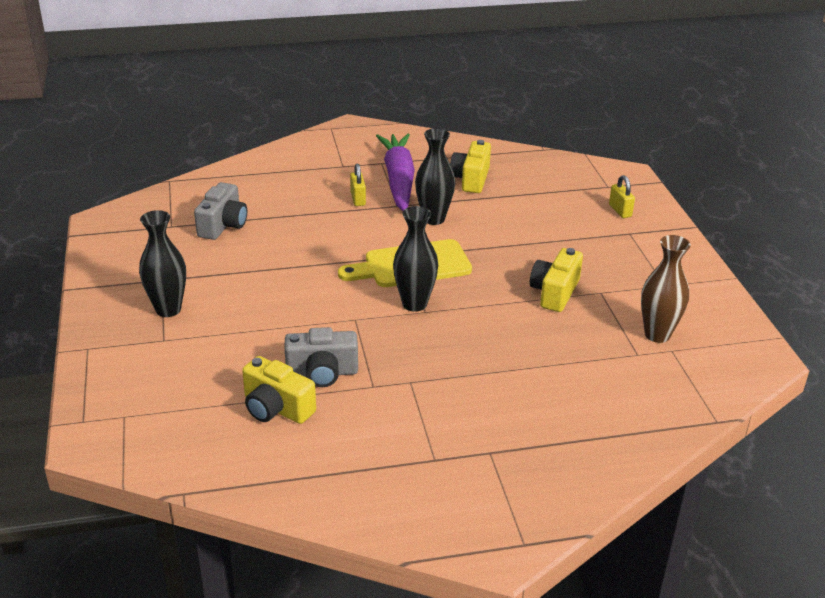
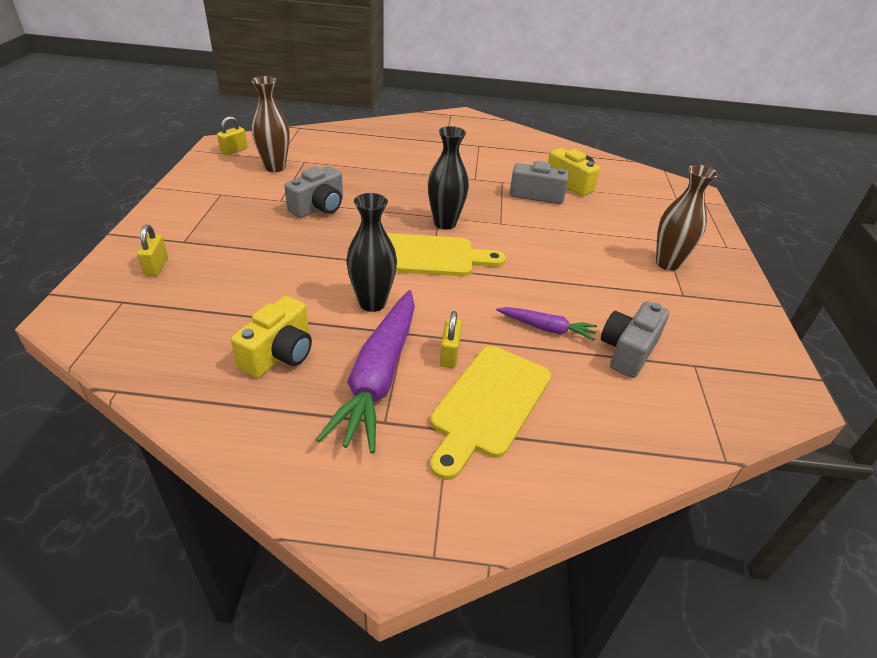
camera: 165 degrees left, 5 degrees up
(168, 309) = (667, 263): black vase -> brown vase
(289, 228) = (546, 328): none -> purple carrot
(321, 179) = (488, 404): none -> yellow cutting board
(554, 292) = (319, 207): yellow camera -> grey camera
(734, 349) = (234, 150): none -> yellow padlock

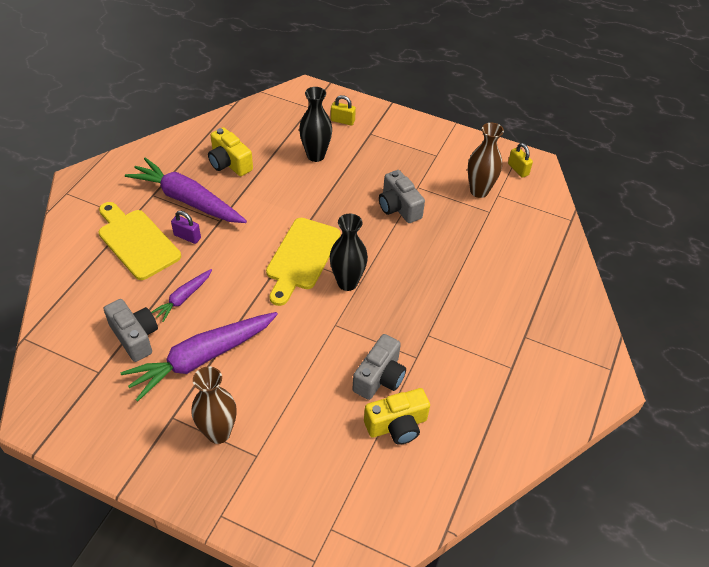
camera: 110 degrees right, 10 degrees up
(372, 303) = (257, 212): black vase -> black vase (315, 155)
(449, 355) = (187, 236): yellow padlock -> purple padlock
(607, 293) = (202, 358): none -> purple carrot

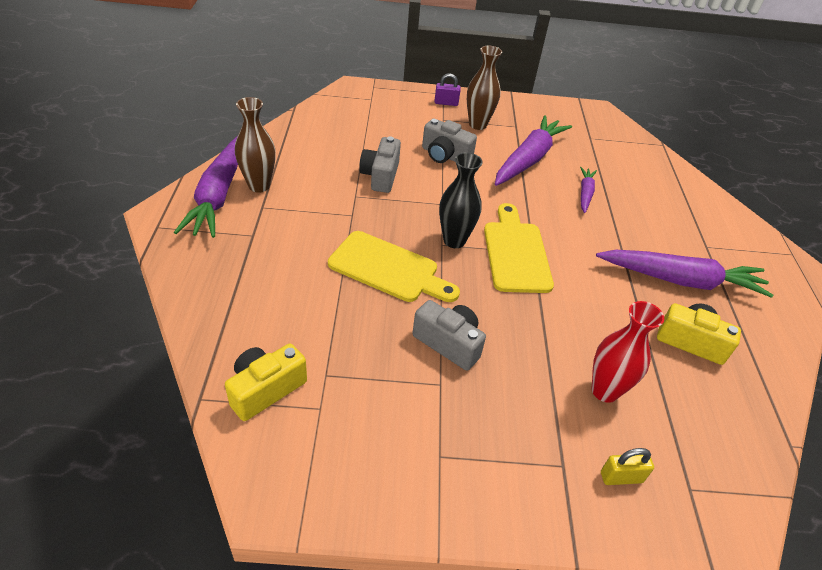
camera: 155 degrees right, 5 degrees down
(135, 337) = (590, 161): grey camera -> grey camera (445, 155)
(136, 241) = (675, 227): yellow cutting board -> yellow cutting board (388, 269)
(187, 236) = (638, 243): purple padlock -> purple padlock (446, 103)
(315, 155) = (605, 391): black vase -> red vase
(397, 425) = (351, 151): yellow camera -> yellow camera (265, 389)
(479, 191) = (350, 406): brown vase -> brown vase (259, 186)
(518, 169) = (297, 474): yellow padlock -> none
(554, 394) = (218, 195): none -> purple carrot

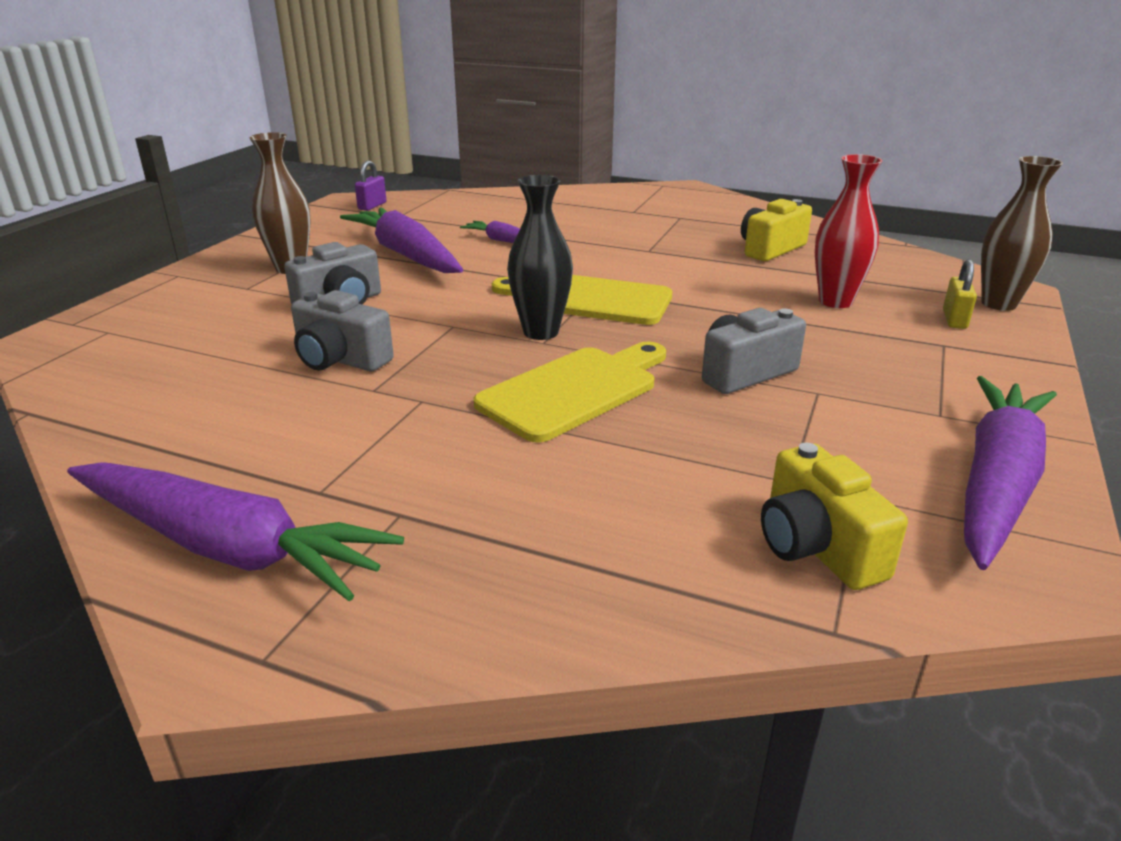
camera: 65 degrees left, 15 degrees down
(259, 186) = (245, 487): brown vase -> brown vase (999, 304)
(446, 103) = (206, 278): purple padlock -> purple padlock (372, 206)
(681, 280) = (679, 232): purple carrot -> purple carrot (996, 482)

